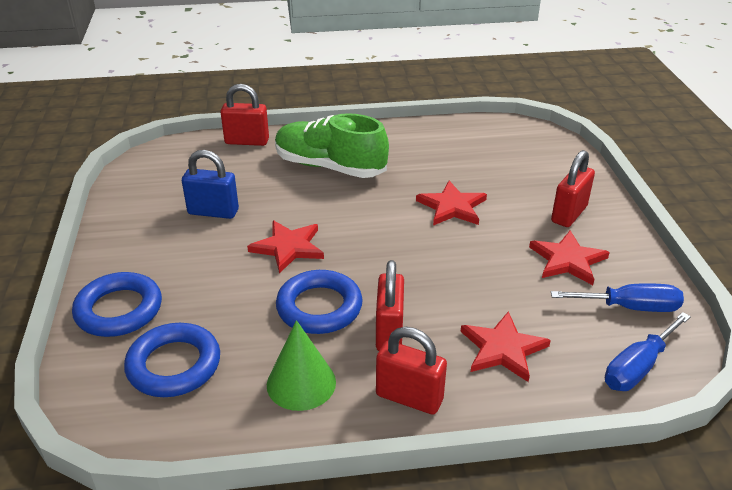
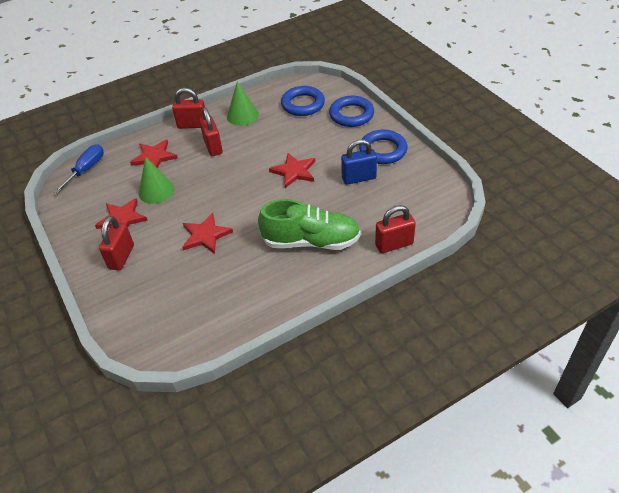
camera: 160 degrees right, 10 degrees up
(319, 307) = (254, 146): blue ring -> blue ring (383, 150)
(509, 285) = (156, 191): none -> green cone
(630, 307) = (86, 199): blue screwdriver -> none

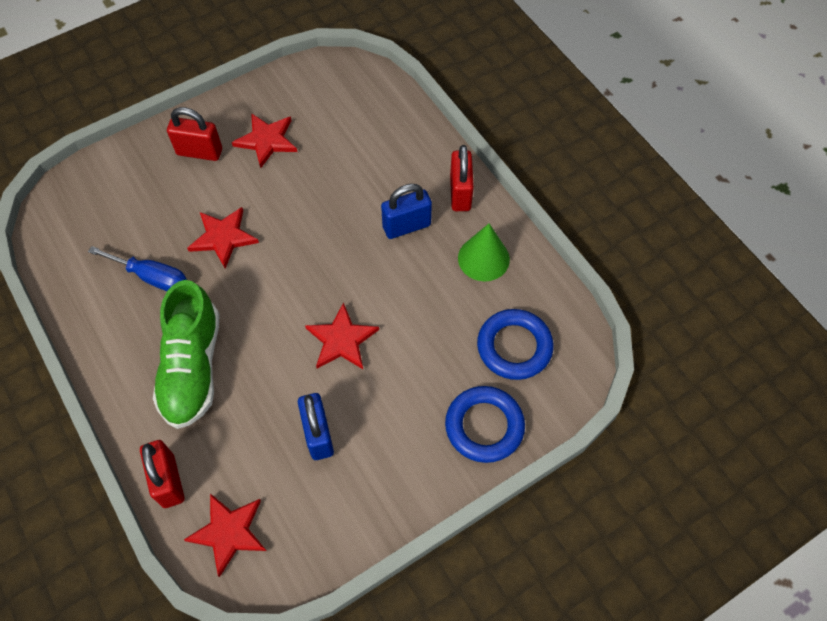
camera: 85 degrees right, 15 degrees up
(86, 169) = (366, 84): blue screwdriver -> blue screwdriver (152, 277)
(154, 157) = (387, 156): red star -> red star (229, 532)
(156, 191) = (316, 169): green cone -> none
(213, 147) = (406, 226): red padlock -> blue padlock
(383, 150) = (384, 475): blue ring -> none

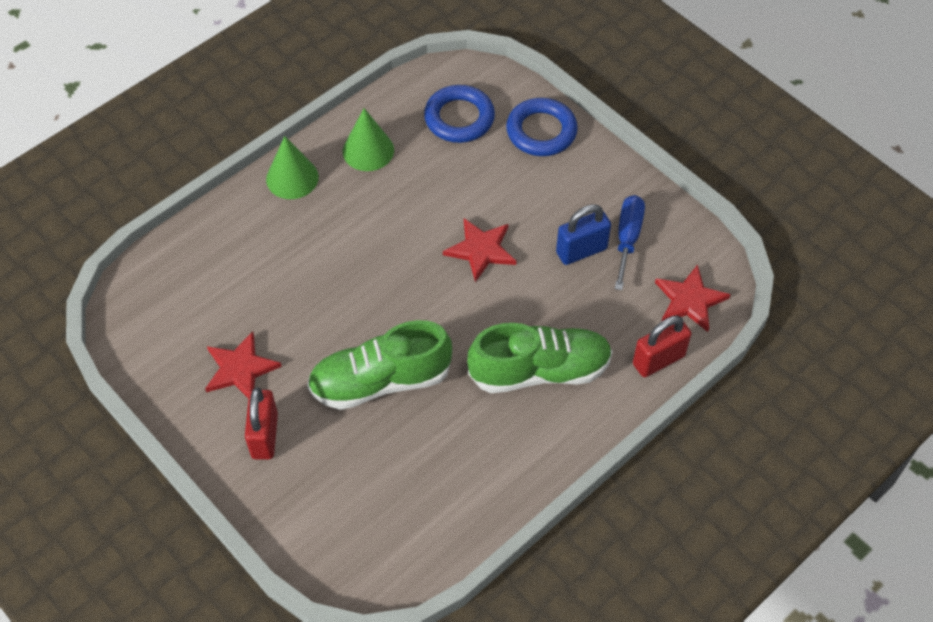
camera: 100 degrees left, 5 degrees down
(152, 277) = (443, 438): blue screwdriver -> blue screwdriver (627, 238)
(223, 237) = (380, 381): red star -> green shoe
(406, 226) = (340, 217): blue padlock -> none
(460, 193) = (292, 178): red padlock -> green cone

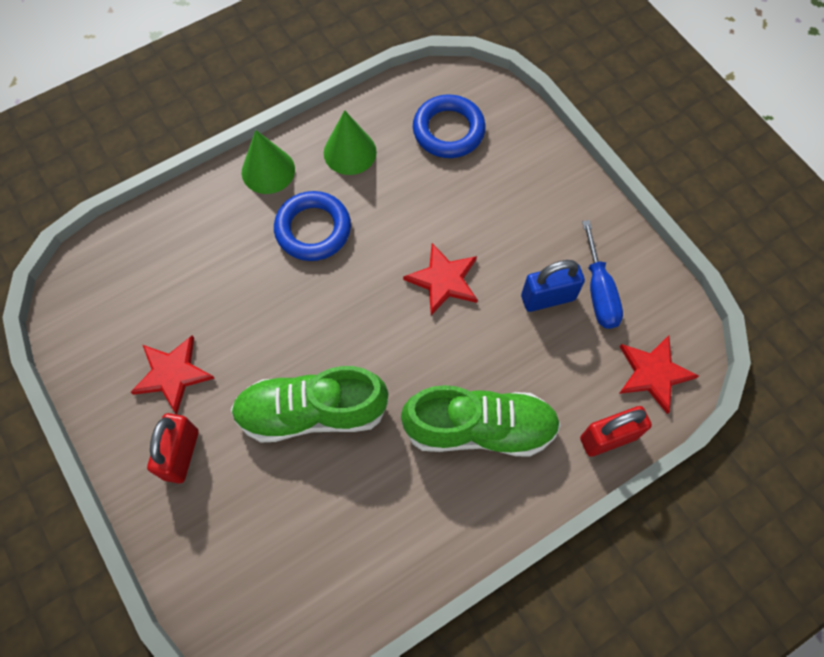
camera: 10 degrees right, 10 degrees up
(541, 131) = (529, 157): blue ring -> blue ring (313, 229)
(627, 238) = (599, 291): blue screwdriver -> blue screwdriver turned 150 degrees clockwise

